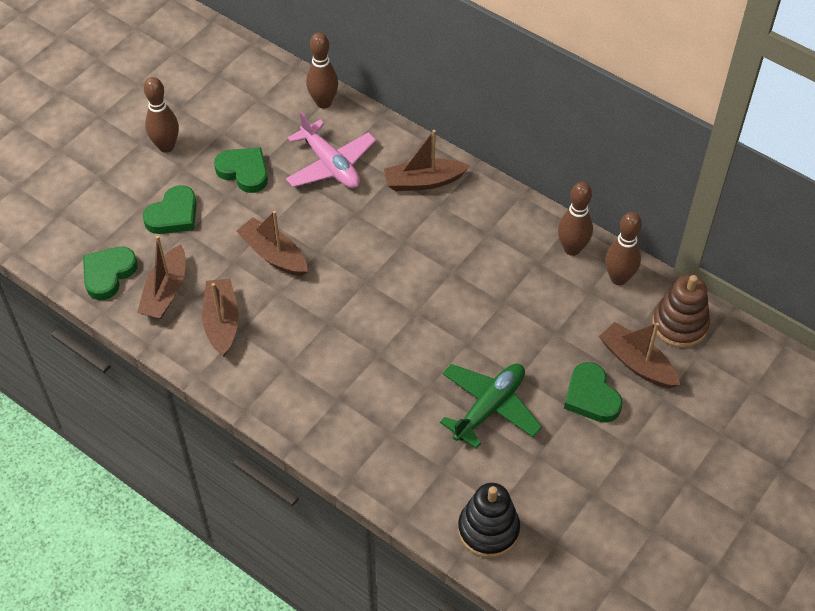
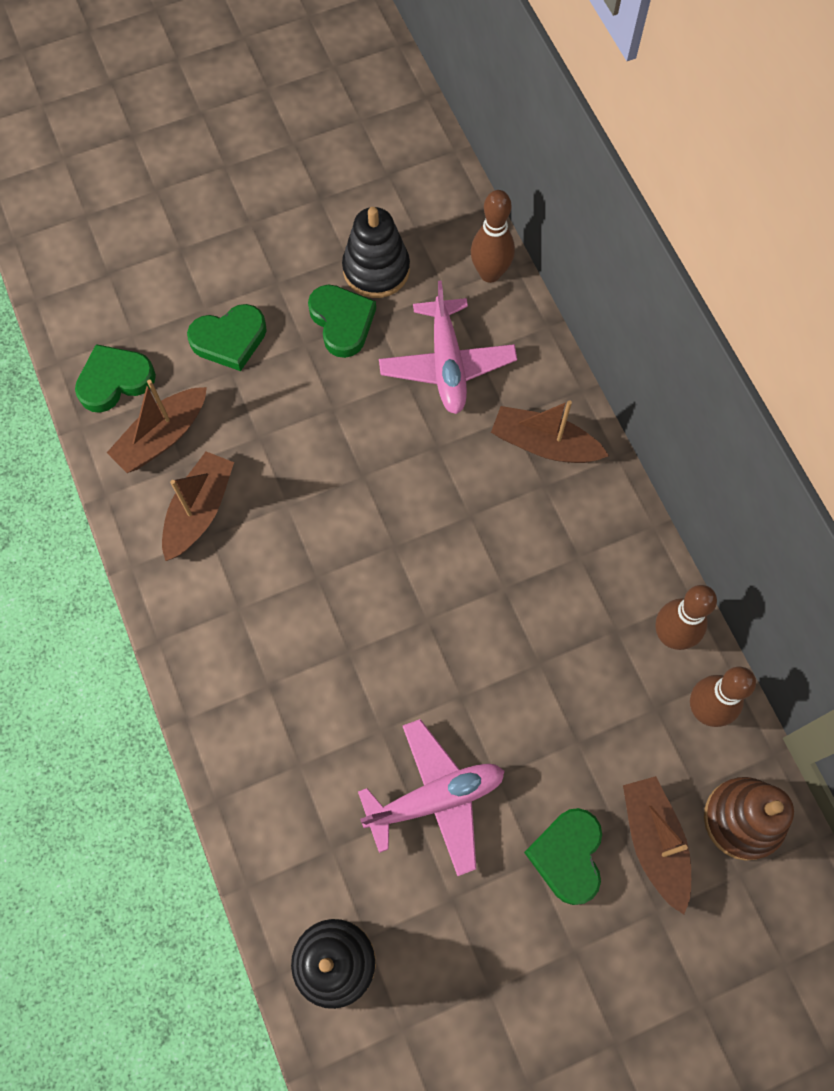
camera: 30 degrees right, 15 degrees up
(166, 146) = (275, 244): brown bowling pin -> none
(246, 132) = (376, 269): none -> black stacking toy
(273, 255) = (309, 452): brown boat -> none
(489, 407) = (435, 799): green plane -> pink plane

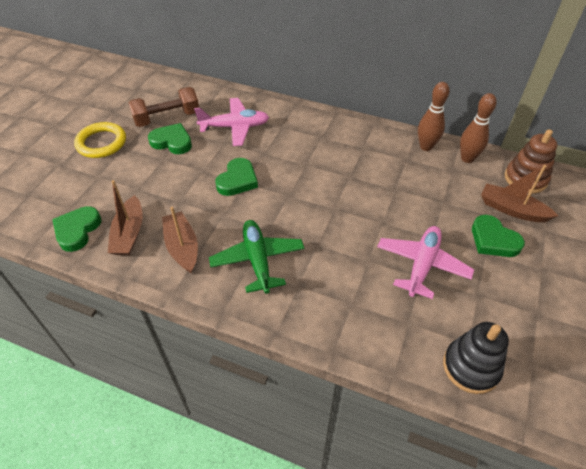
camera: 45 degrees left, 20 degrees down
(229, 339) = (124, 179): green heart -> green heart (237, 180)
(256, 249) = (101, 143): none -> yellow ring
(260, 608) = (257, 260): none -> green plane
(376, 269) = (167, 118): black stacking toy -> brown dumbbell
(447, 364) = (235, 127): pink plane -> pink plane turned 45 degrees counterclockwise
(490, 273) = (217, 93): brown bowling pin -> none
(544, 444) = (305, 125): brown boat -> none

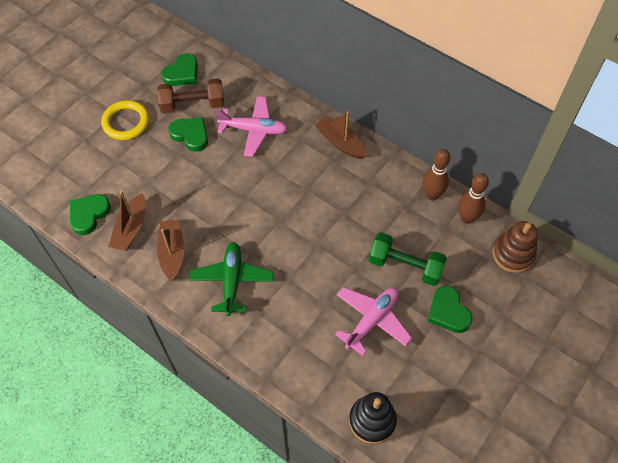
camera: 15 degrees right, 10 degrees up
(237, 180) = (238, 193): green heart -> green heart (182, 73)
(431, 209) = (405, 266): none -> green dumbbell
(512, 210) = (482, 285): brown boat -> brown boat (340, 142)

